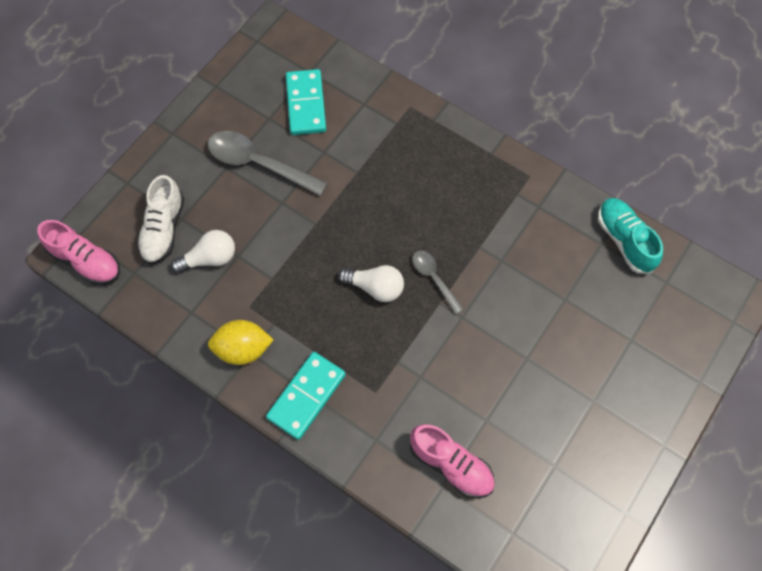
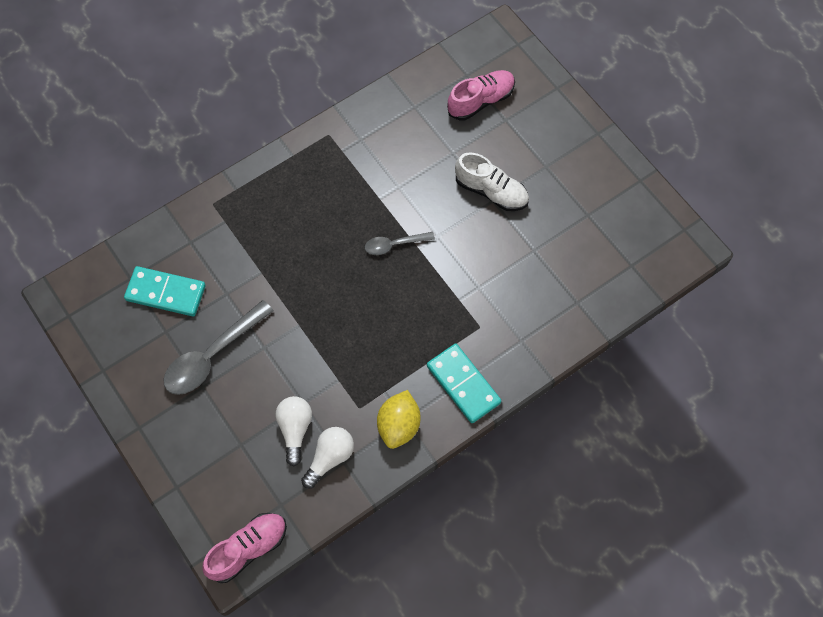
camera: 70 degrees left, 0 degrees up
(163, 229) = (245, 464): white shoe -> white shoe (491, 191)
(375, 287) = (383, 294): white light bulb -> white light bulb (330, 457)
(451, 465) = (562, 290): pink shoe -> pink shoe (481, 101)
(624, 240) = (419, 88): turquoise shoe -> none

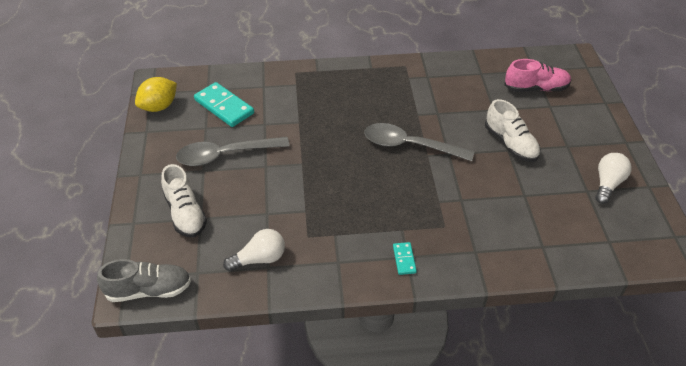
camera: 30 degrees right, 20 degrees down
(221, 448) = (185, 213): none -> white shoe
(248, 549) = (149, 290): pink shoe -> grey shoe
(295, 429) = (248, 227): white light bulb -> white light bulb (607, 184)
(394, 245) = (410, 145): grey spoon -> grey spoon, size x1.79
(399, 425) = (330, 263): yellow lemon -> yellow lemon (159, 107)
(463, 384) = (404, 259): turquoise domino -> turquoise domino, size x0.50

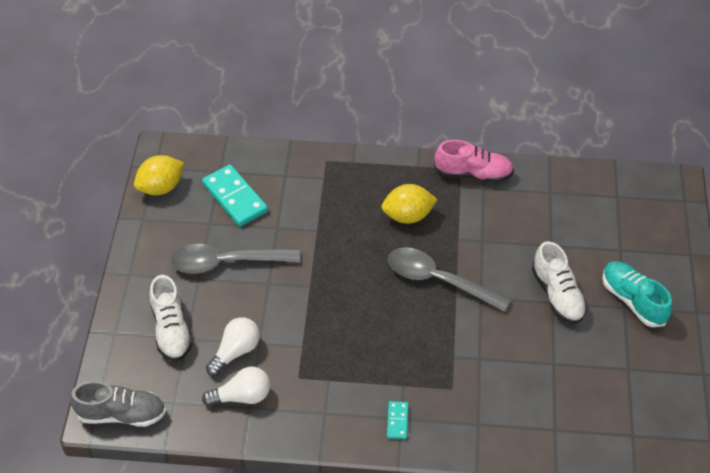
camera: 10 degrees right, 5 degrees up
(372, 103) = (408, 216): none -> yellow lemon
(536, 88) = (611, 223): pink shoe -> pink shoe (473, 174)
(572, 140) = (633, 300): none -> turquoise shoe
(607, 184) = (655, 364): white light bulb -> white light bulb (236, 351)

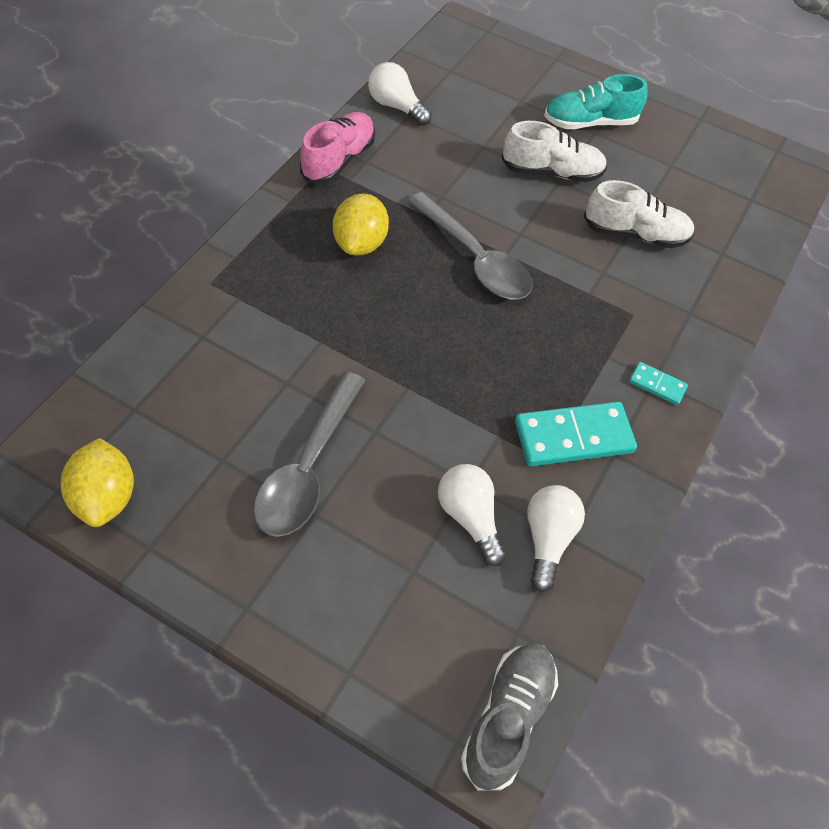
camera: 70 degrees left, 5 degrees up
(171, 330) = (388, 587): white shoe -> white shoe (635, 234)
(235, 198) = (198, 410): turquoise domino -> turquoise domino (573, 437)
(438, 280) = (475, 258): grey spoon -> grey spoon turned 90 degrees counterclockwise
(551, 181) = (396, 106): none -> white light bulb

